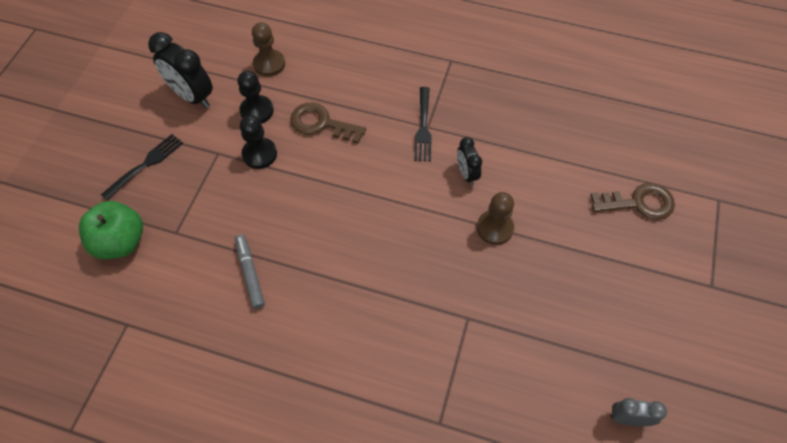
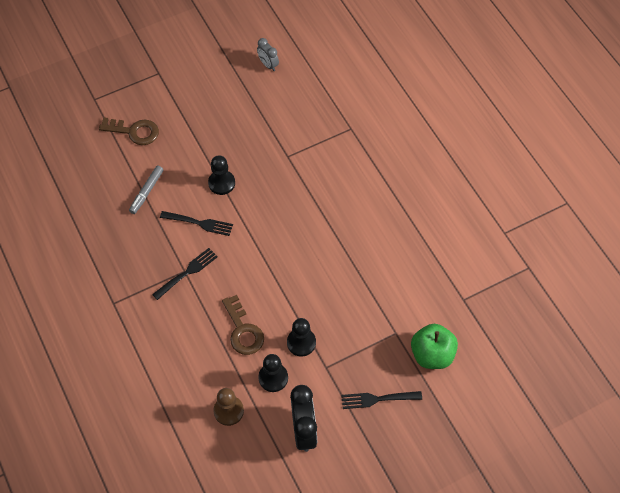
camera: 135 degrees left, 0 degrees up
(250, 274) = (374, 270): grey marker -> grey marker (147, 191)
(466, 174) = (199, 223): black clock -> black fork
(494, 228) = (221, 183): brown pawn -> black pawn
(638, 203) = (134, 131): brown key -> brown key turned 150 degrees clockwise

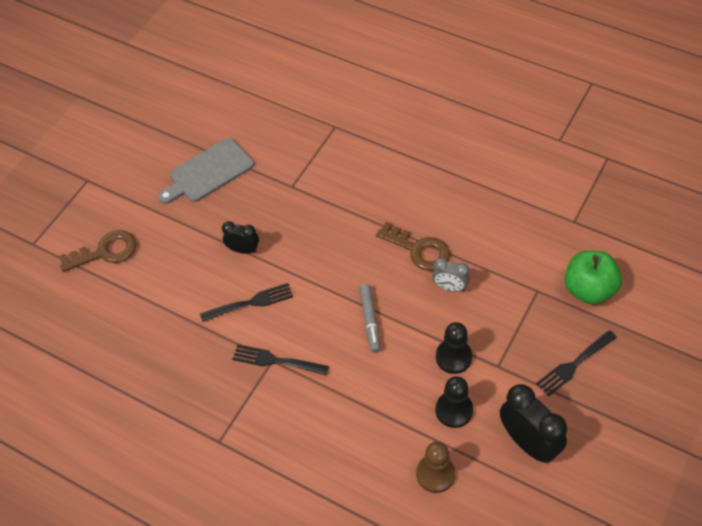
camera: 30 degrees left, 5 degrees down
(147, 191) = (167, 304): grey marker -> grey marker (370, 320)
(187, 273) = (277, 360): black fork -> black fork turned 90 degrees counterclockwise
(221, 183) = (243, 250): black pawn -> black clock
(239, 113) = (208, 172): none -> grey cutting board
(243, 330) = (384, 382): brown key -> brown key (418, 249)
(268, 65) = (202, 111): grey clock -> grey clock (450, 287)

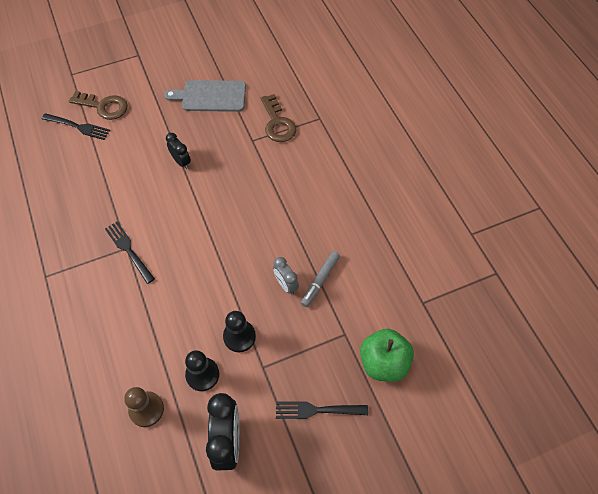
camera: 35 degrees right, 5 degrees up
(250, 303) = (151, 200): black fork -> black fork (77, 127)
(370, 320) = (211, 267): grey marker -> grey marker (320, 280)
(418, 249) = (291, 242): brown key -> brown key (277, 123)

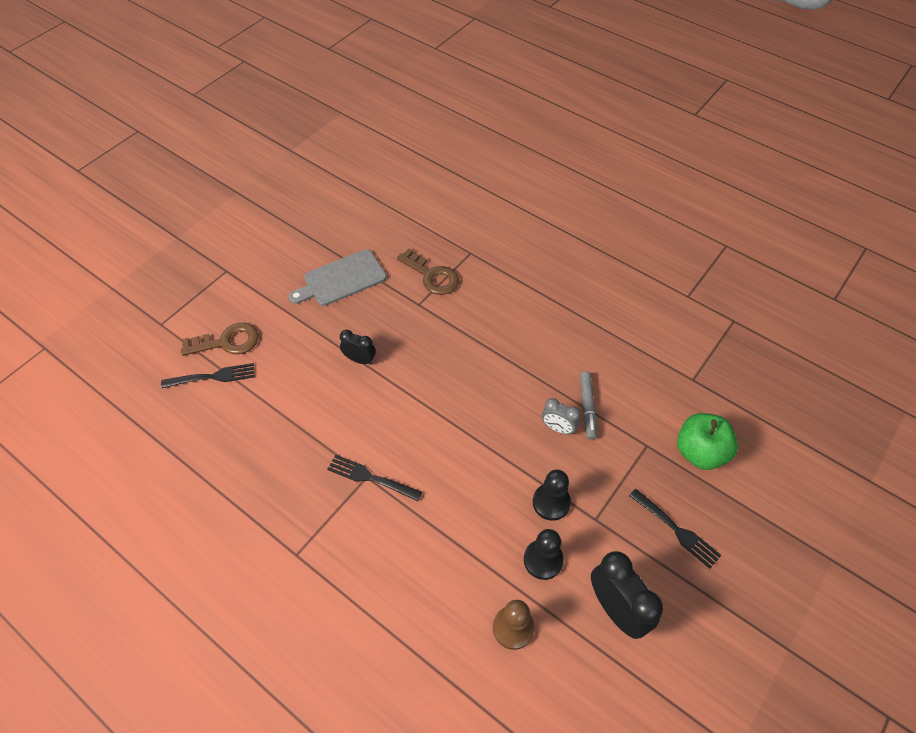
camera: 30 degrees left, 5 degrees down
(317, 410) = (675, 529): black fork -> black fork turned 105 degrees counterclockwise

